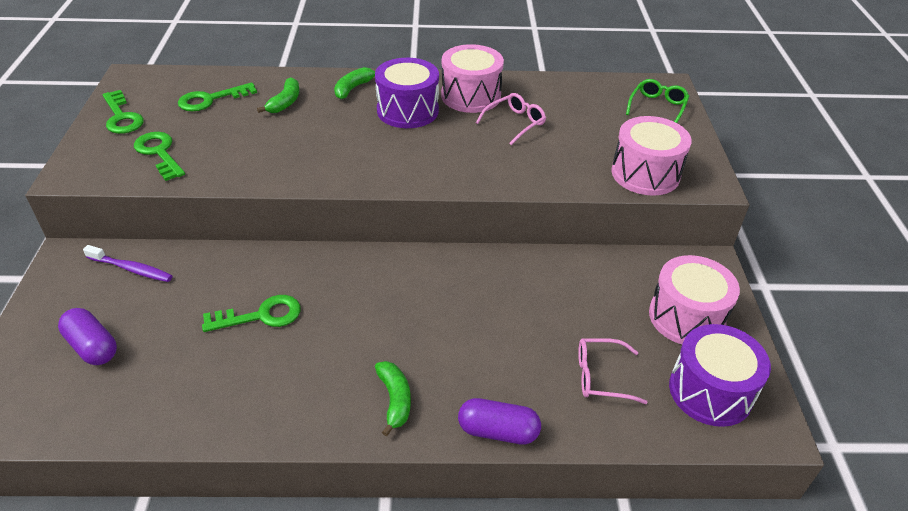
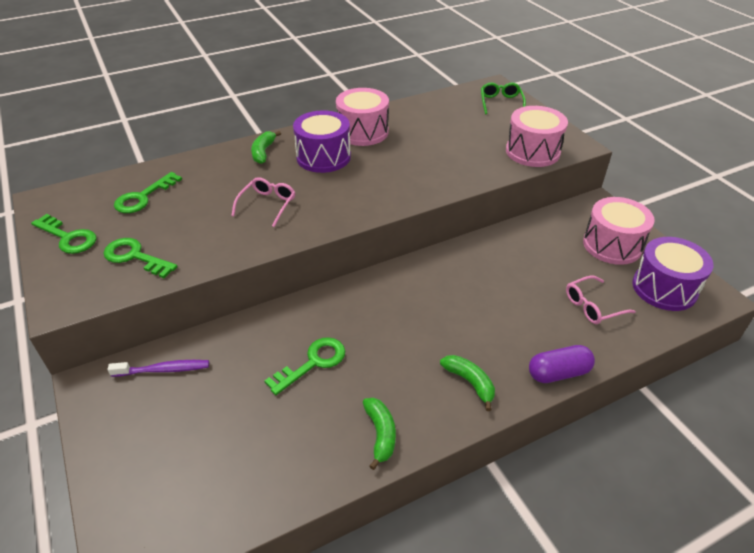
camera: 25 degrees left, 0 degrees up
(92, 346) = (183, 449): purple capsule -> none
(285, 102) = (214, 180): green banana -> green banana (380, 434)
(515, 123) = (413, 142): pink glasses -> pink glasses (267, 205)

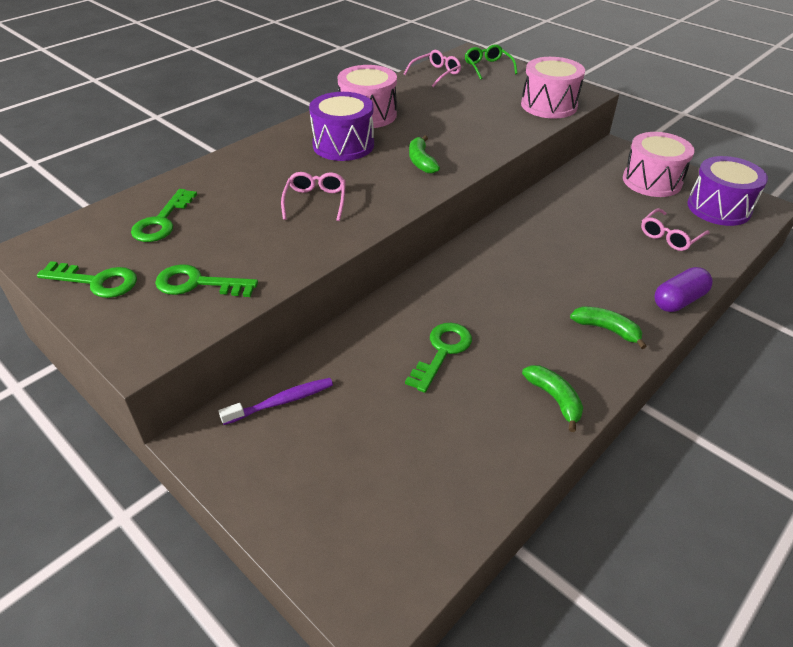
camera: 20 degrees left, 0 degrees up
(263, 152) = (272, 151): green banana -> green banana (421, 161)
(448, 102) = (436, 74): none -> pink glasses

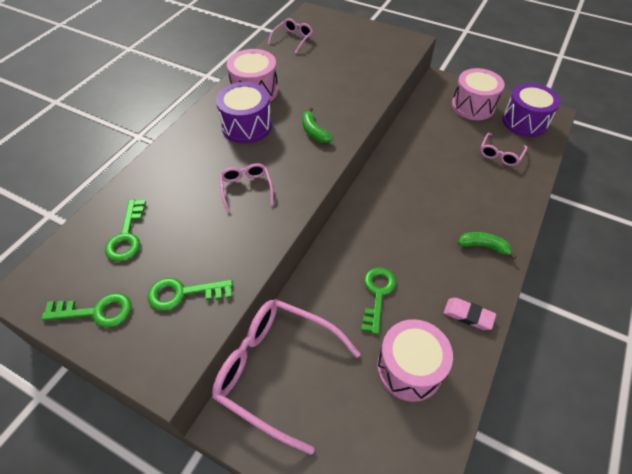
camera: 15 degrees left, 10 degrees up
(282, 402) = (276, 370): purple toothbrush -> pink glasses
(487, 67) = (330, 26): green glasses -> none
(549, 105) = (390, 57): pink drum -> pink drum (409, 368)
(554, 399) = (468, 315): green banana -> pink eraser
(678, 300) = (523, 210): purple capsule -> none

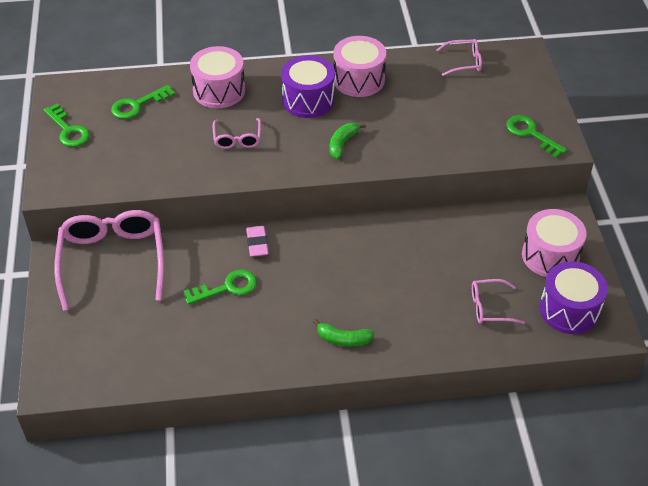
camera: 55 degrees right, 5 degrees down
(183, 293) = (114, 162): green key -> green key (531, 134)
(246, 188) = (237, 139): pink glasses -> pink glasses turned 135 degrees clockwise
(409, 368) = (172, 338): pink drum -> pink drum (219, 90)
(468, 315) = (253, 356): pink eraser -> pink eraser (257, 243)
(483, 246) = (343, 339): green banana -> green banana turned 120 degrees clockwise

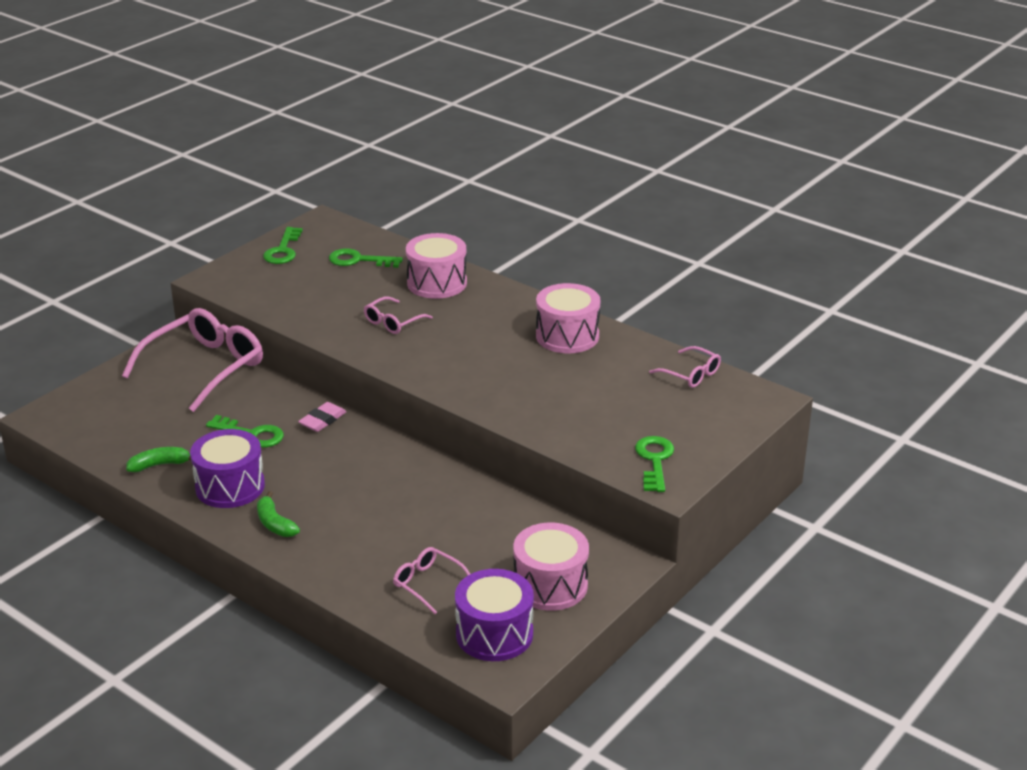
camera: 45 degrees right, 15 degrees down
(308, 100) = (497, 327): purple drum -> purple drum (230, 486)
(342, 143) = (470, 372): green banana -> green banana (159, 465)

